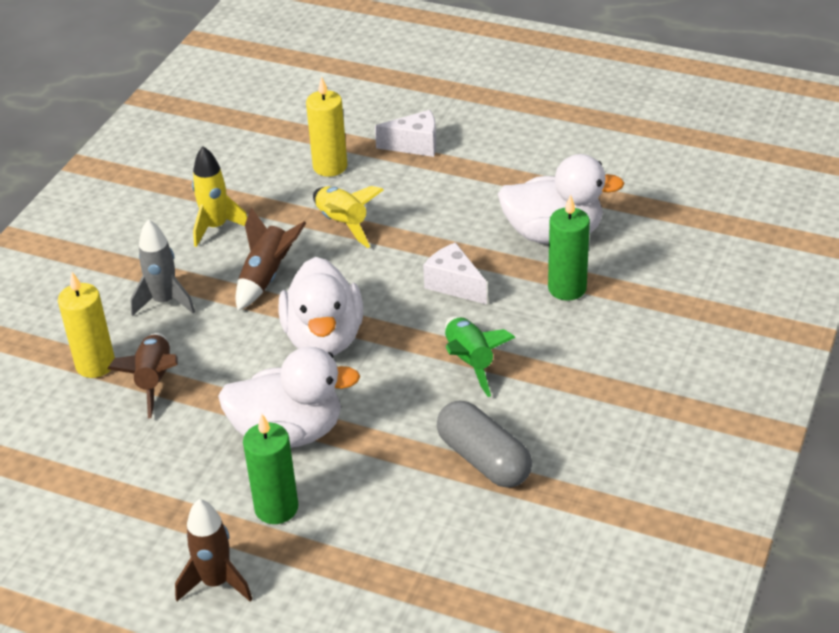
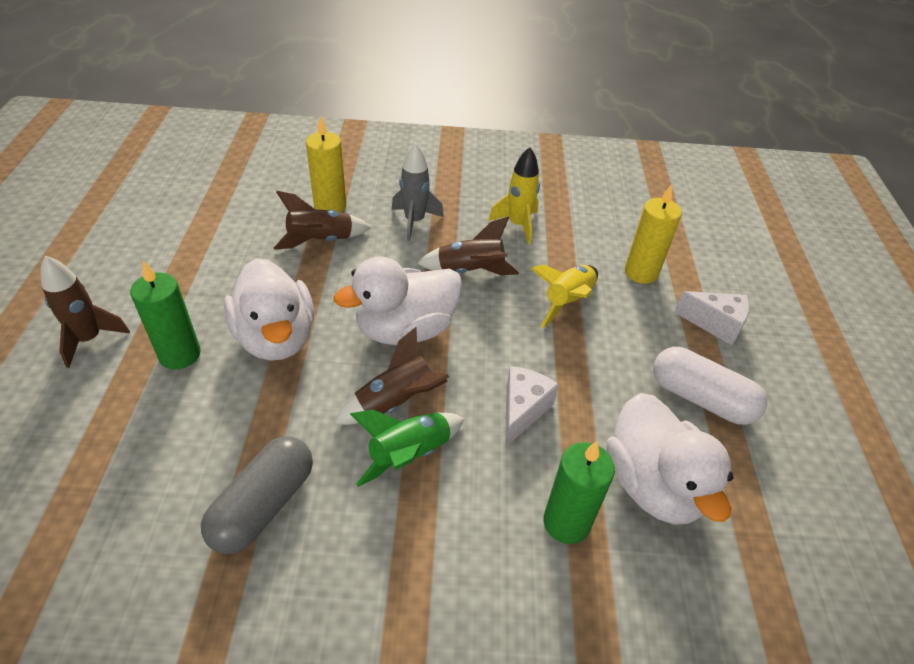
camera: 65 degrees right, 5 degrees up
(410, 361) = (395, 402): none -> brown rocket
(415, 145) = (715, 324): white cheese -> white cheese turned 45 degrees counterclockwise
(487, 181) = (701, 398): none -> white capsule

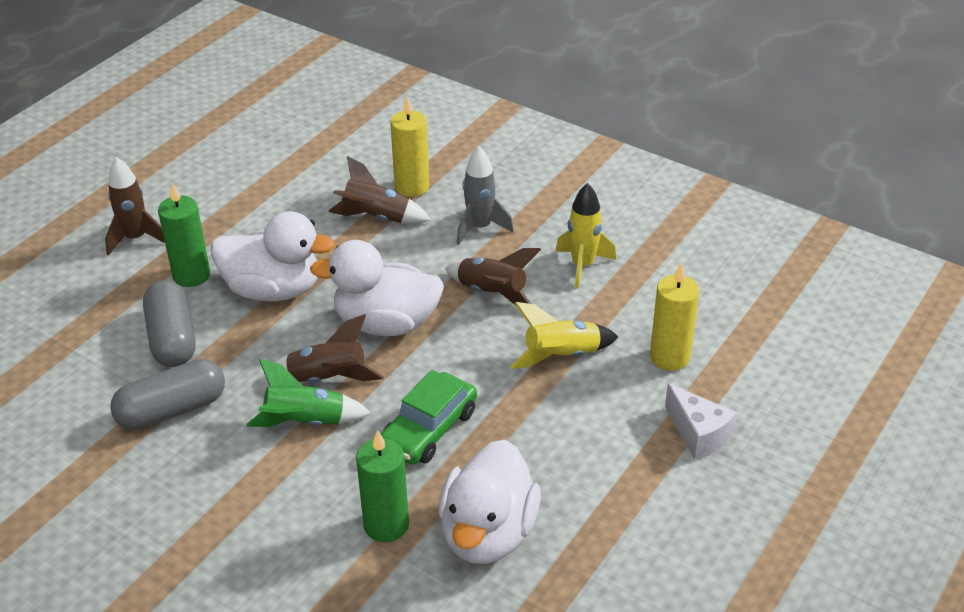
camera: 35 degrees right, 5 degrees down
(206, 428) = (172, 339): none -> grey capsule
(276, 338) = (273, 290): white duck -> white duck turned 90 degrees counterclockwise
(522, 410) = (429, 429): white cheese -> green car
(701, 398) = (608, 490): white capsule -> none

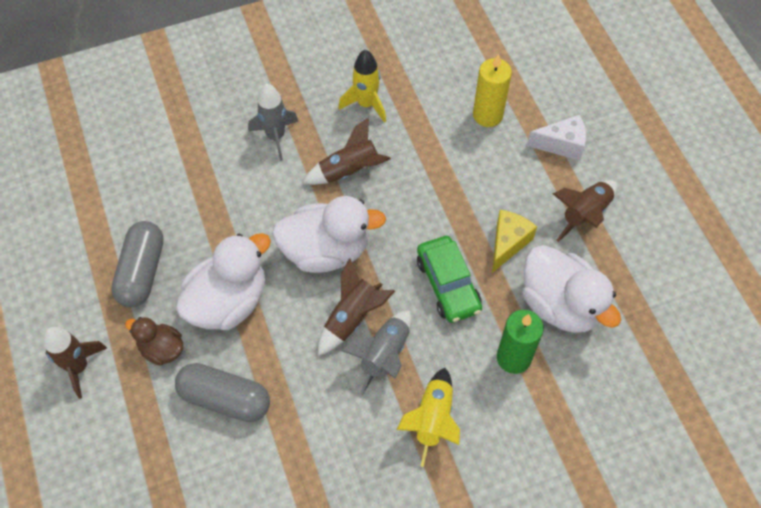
camera: 55 degrees left, 20 degrees up
(172, 410) = (304, 436): grey capsule -> grey capsule (142, 272)
(191, 275) = (162, 349): green candle -> brown duck
(305, 422) = (384, 355): green rocket -> grey rocket
(376, 218) = (206, 191): brown rocket -> brown rocket (585, 214)
(386, 323) = (326, 251): white duck -> white duck turned 135 degrees counterclockwise
(412, 187) = (191, 149): yellow candle -> none
(524, 452) = (508, 243): none -> yellow cheese
(562, 356) = (440, 170): yellow rocket -> yellow rocket (433, 419)

